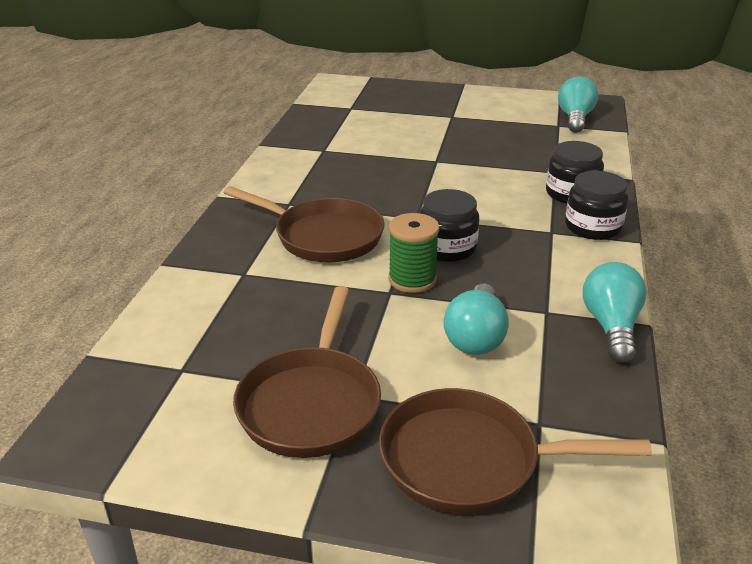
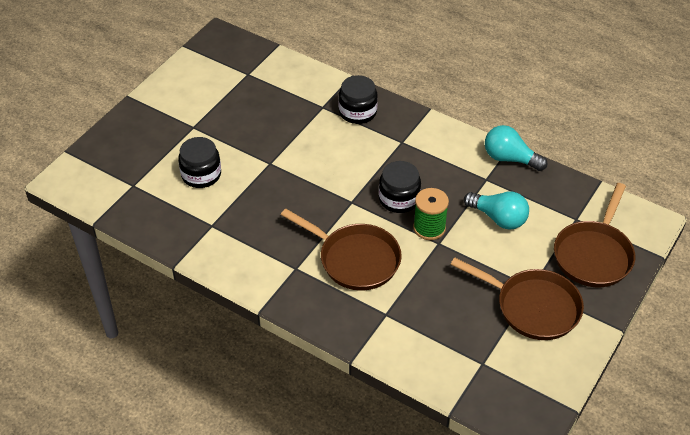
camera: 70 degrees left, 15 degrees up
(323, 236) = (355, 259): brown pan -> brown pan turned 75 degrees clockwise
(575, 119) = (242, 60): turquoise light bulb -> none
(592, 227) = (405, 121): black jar -> black jar (201, 174)

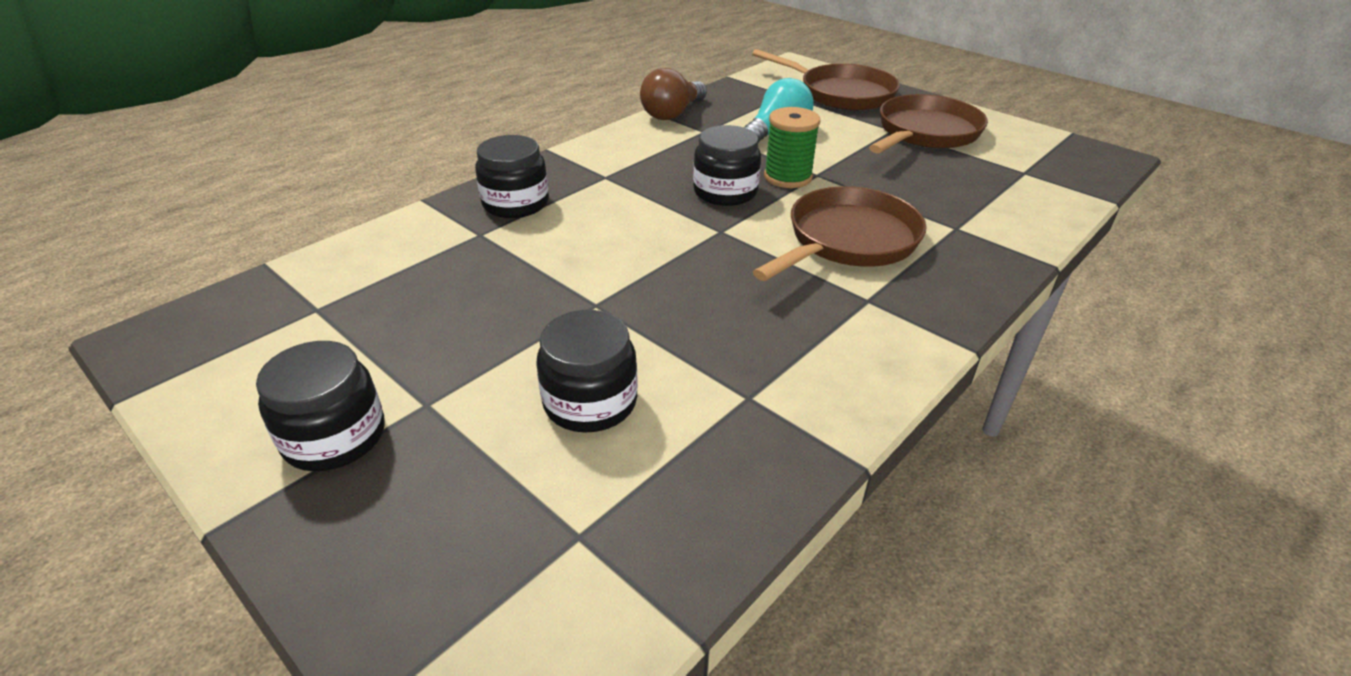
camera: 80 degrees left, 10 degrees down
(172, 108) = (334, 437): none -> black jar
(509, 158) = (672, 113): turquoise light bulb -> brown light bulb

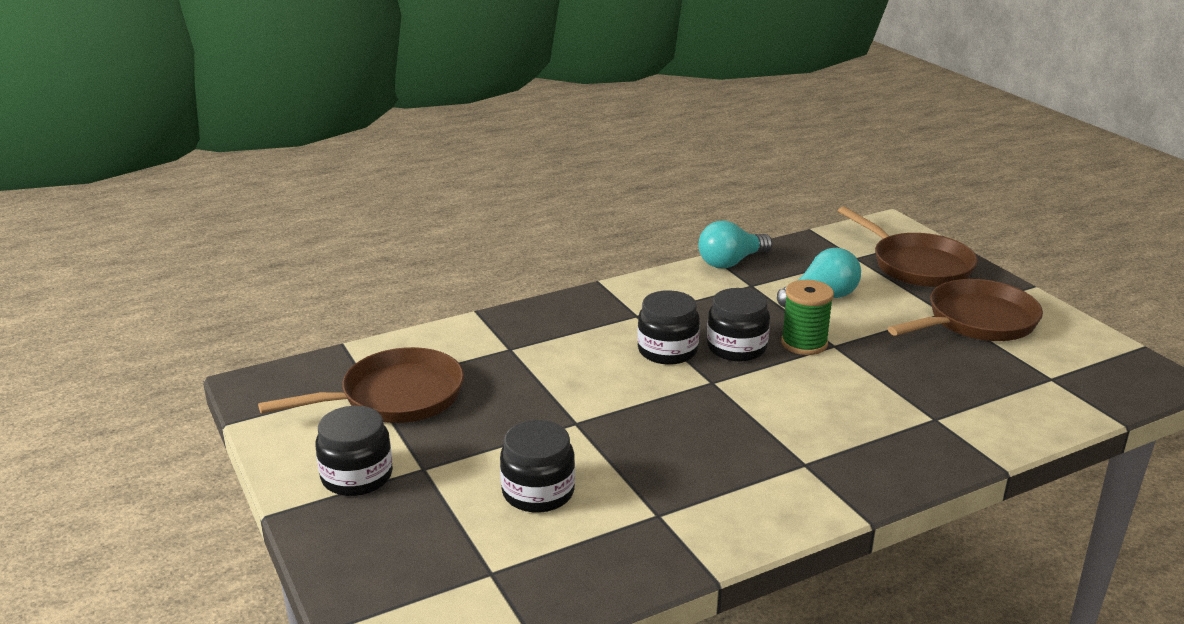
camera: 20 degrees right, 10 degrees down
(515, 203) = (549, 327): black jar -> black jar (667, 350)
(672, 113) = (731, 262): brown light bulb -> turquoise light bulb
(848, 241) = (821, 411): brown pan -> brown pan (395, 397)

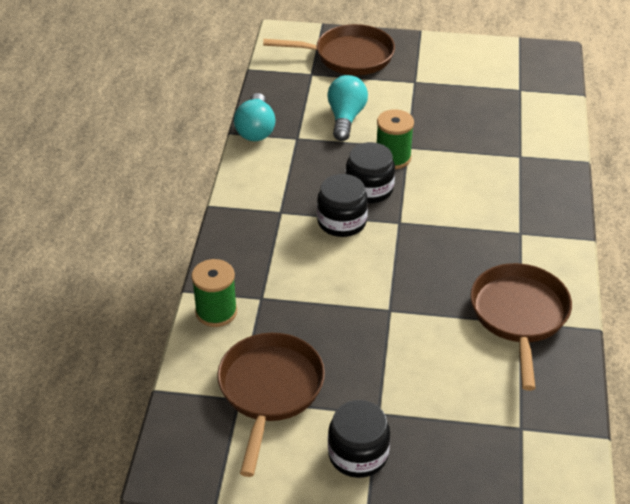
camera: 55 degrees left, 15 degrees up
(466, 334) = (216, 312): none -> green spool
(538, 492) = (453, 366): black jar -> none
(976, 321) = (436, 76): brown pan -> brown pan (519, 316)

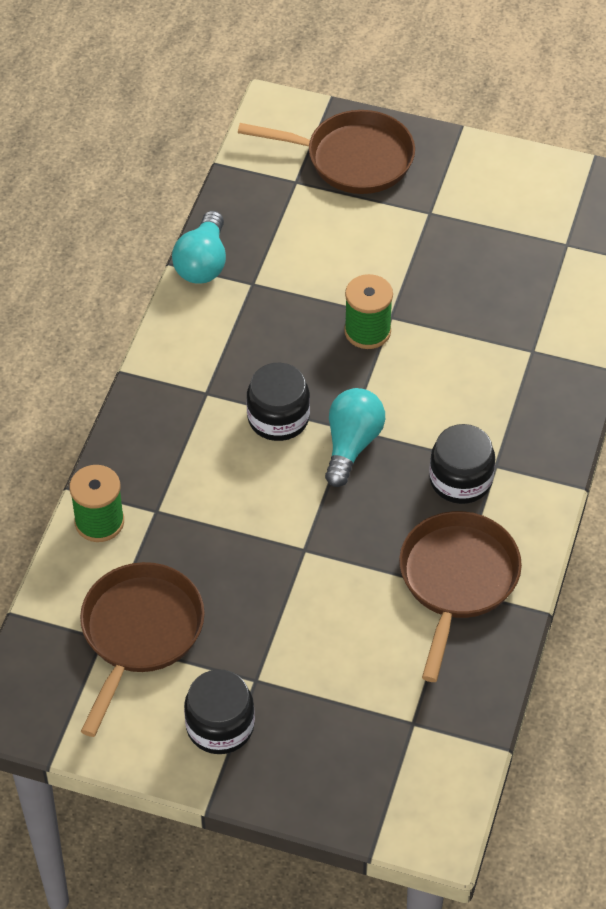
camera: 10 degrees right, 10 degrees up
(345, 118) = (323, 260): turquoise light bulb -> turquoise light bulb (351, 445)
(369, 189) = (325, 374): black jar -> black jar (460, 480)

